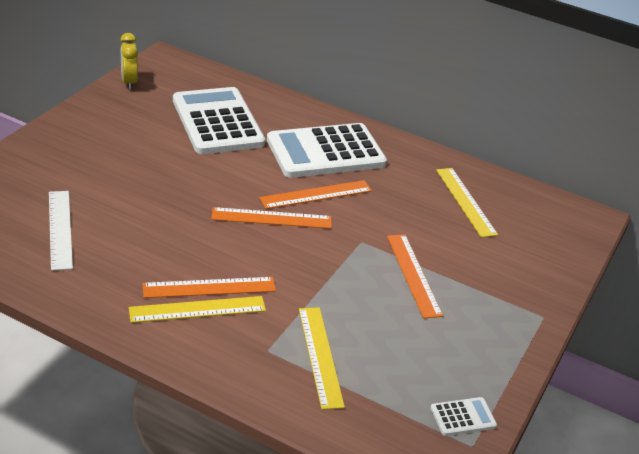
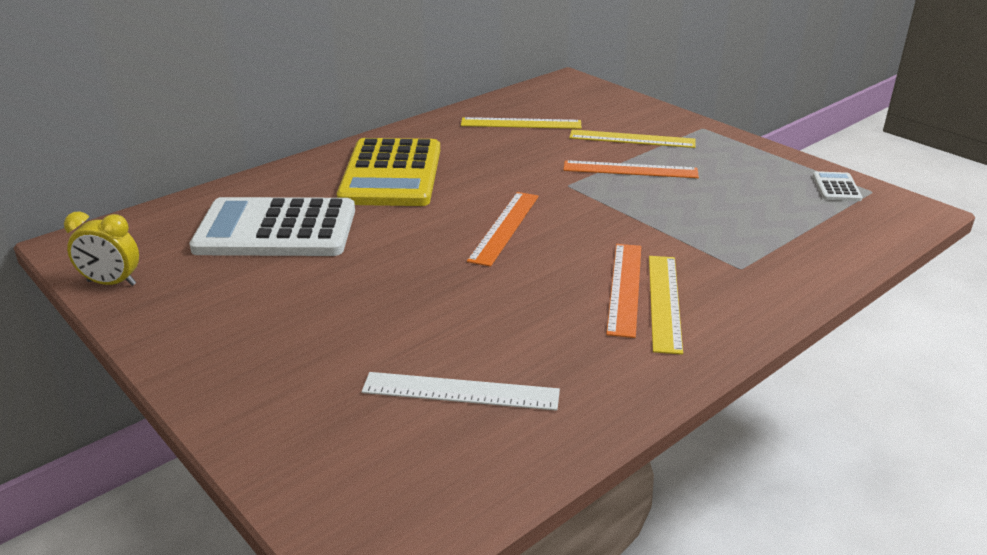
camera: 65 degrees left, 5 degrees down
(316, 194) = (471, 194): orange ruler -> none
(320, 356) = (751, 240): yellow ruler -> yellow ruler (632, 139)
(325, 152) = (391, 174): white calculator -> yellow calculator

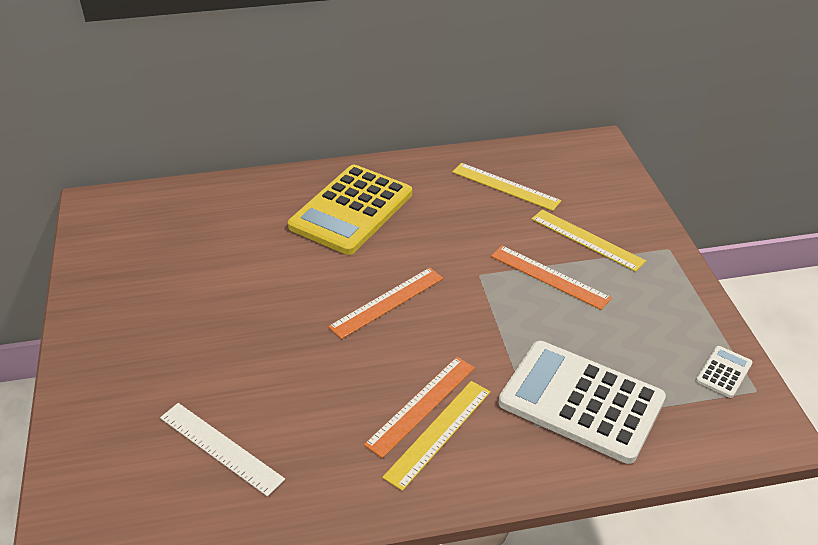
camera: 30 degrees right, 10 degrees up
(111, 283) = (90, 250): yellow clock -> none
(276, 230) = (225, 239): white calculator -> white calculator (581, 401)

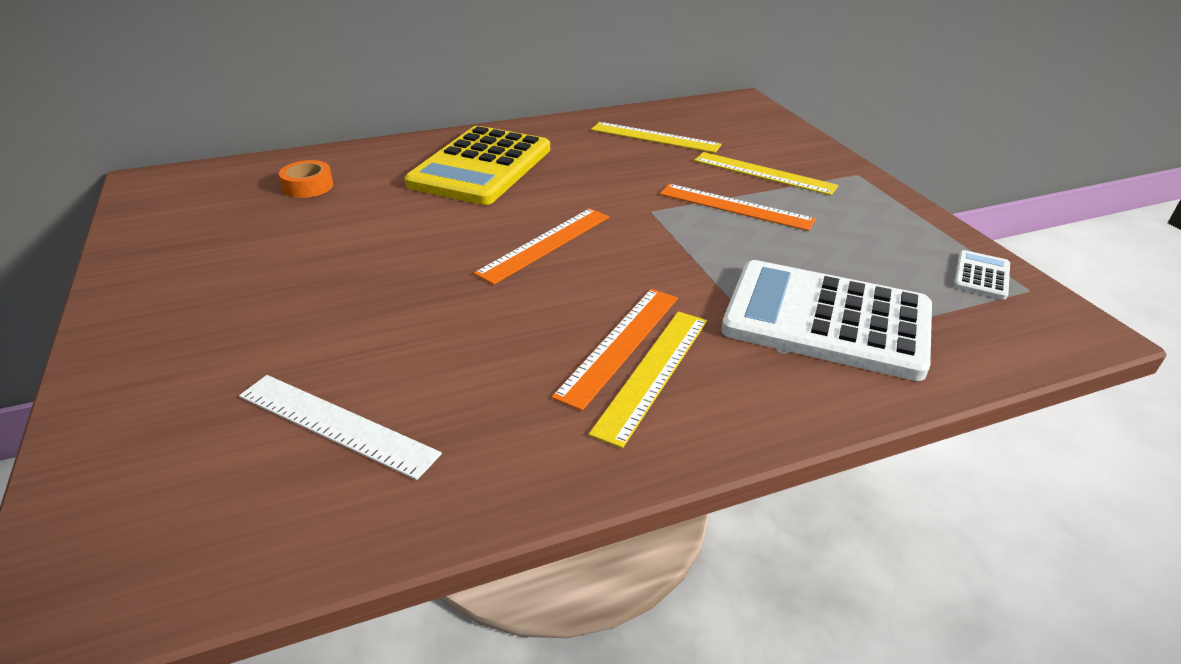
camera: 10 degrees left, 5 degrees down
(213, 220) = (308, 186): none -> orange tape

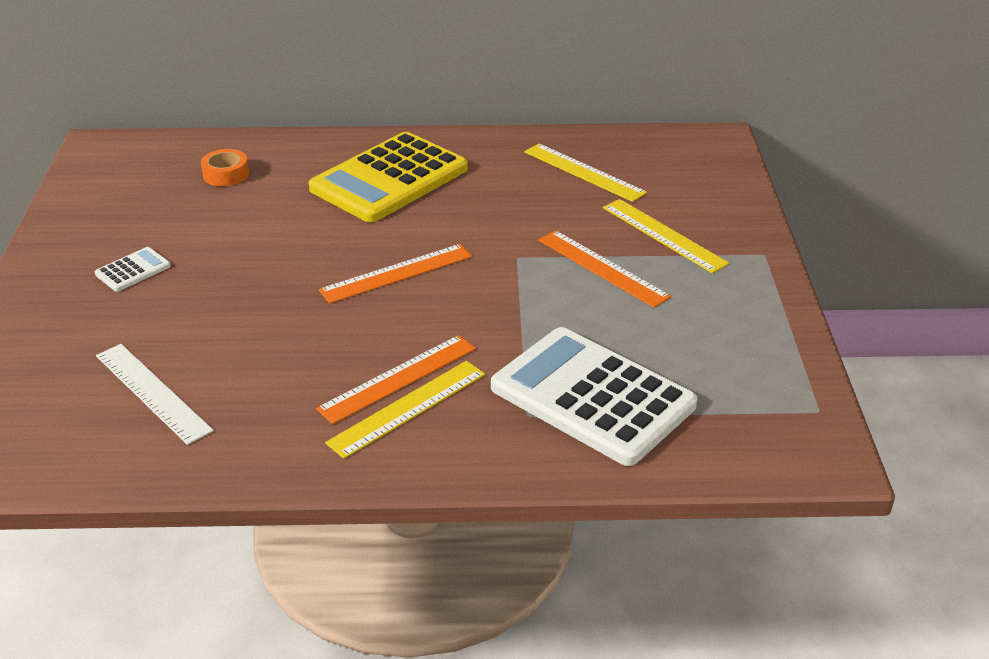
camera: 20 degrees right, 0 degrees up
(981, 276) = (784, 387): white calculator -> white calculator (133, 270)

